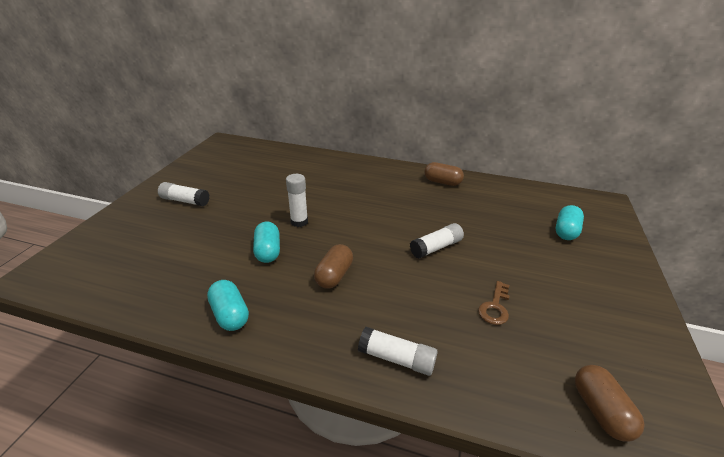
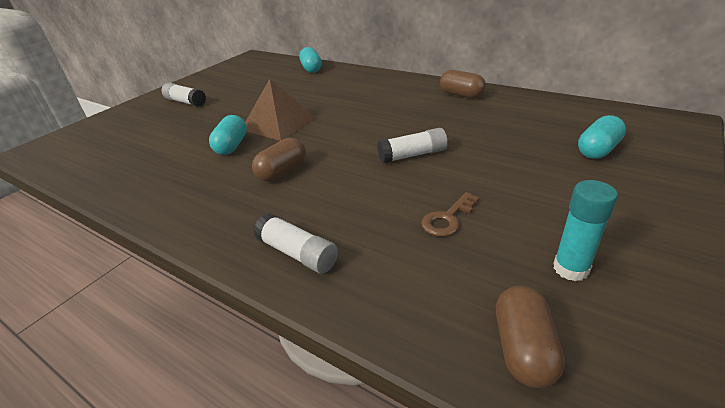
camera: 20 degrees right, 0 degrees up
(230, 314) = (161, 195): turquoise capsule -> turquoise capsule (311, 69)
(299, 222) = (278, 123): white glue stick -> brown pyramid
(597, 338) = (570, 269): none -> turquoise glue stick

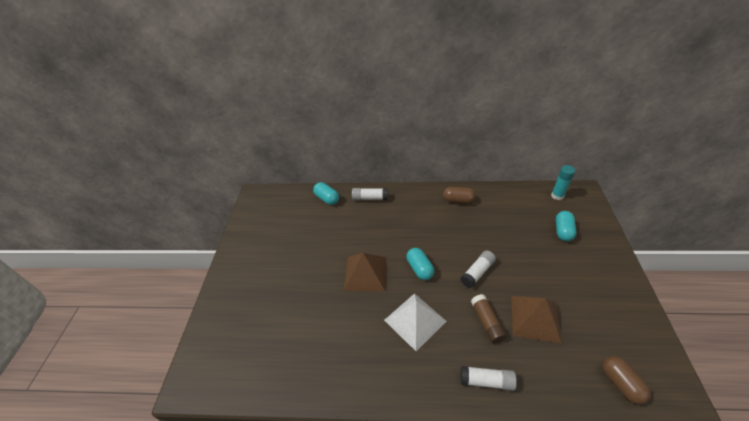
camera: 30 degrees left, 10 degrees up
(186, 102) = (262, 274): white glue stick -> white glue stick (370, 198)
(232, 146) = (355, 310): turquoise capsule -> turquoise capsule (419, 268)
(282, 172) = (415, 320): brown capsule -> white pyramid
(369, 200) = (486, 322): none -> brown glue stick
(447, 219) = (535, 318): brown key -> brown pyramid
(570, 269) = (606, 326): turquoise glue stick -> turquoise glue stick (557, 196)

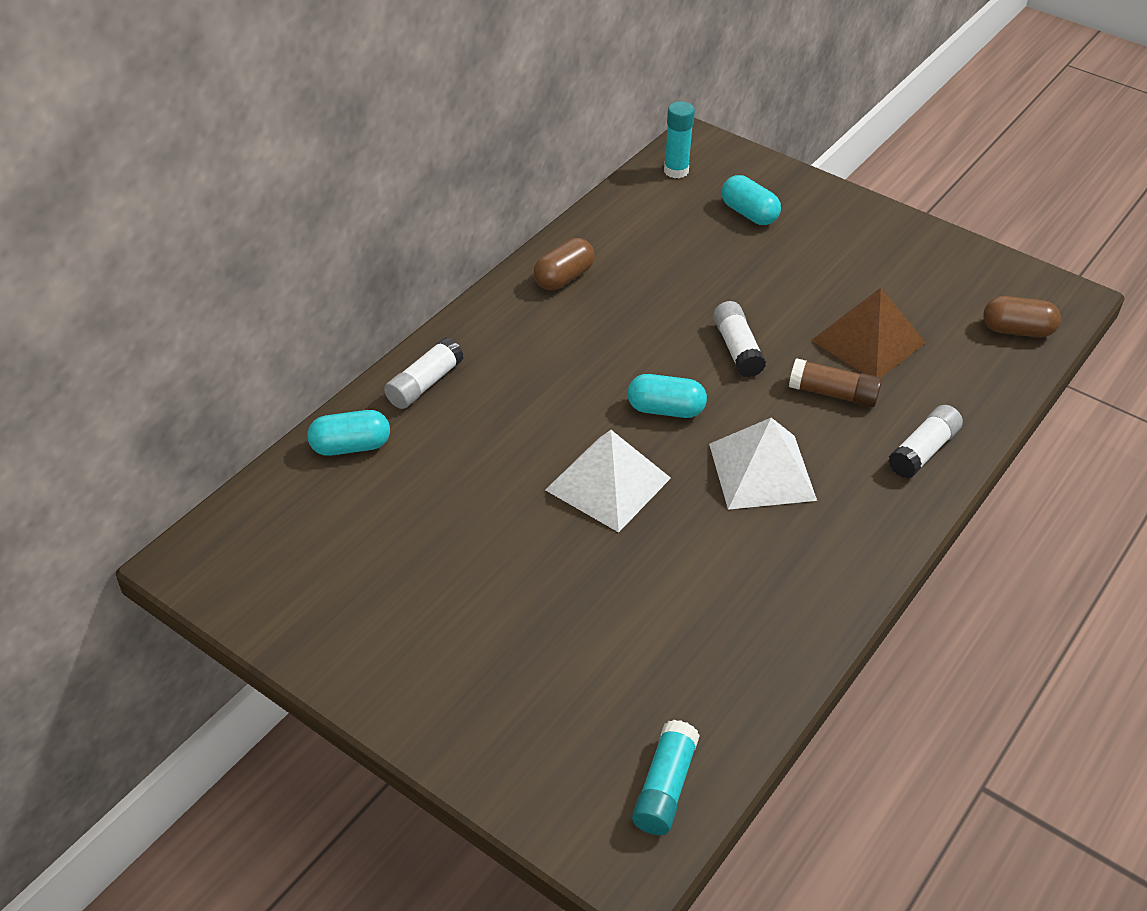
camera: 60 degrees left, 0 degrees up
(227, 377) = (664, 787): none -> turquoise glue stick
(365, 273) = (608, 484): brown pyramid -> white pyramid

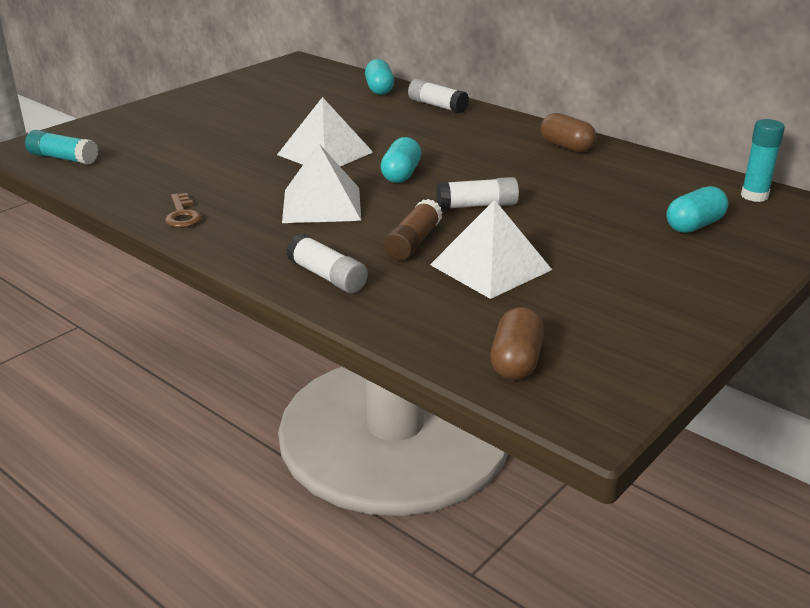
camera: 95 degrees right, 15 degrees down
(820, 595) = (182, 215): none -> brown key
(868, 341) = (491, 267): brown pyramid -> white pyramid

